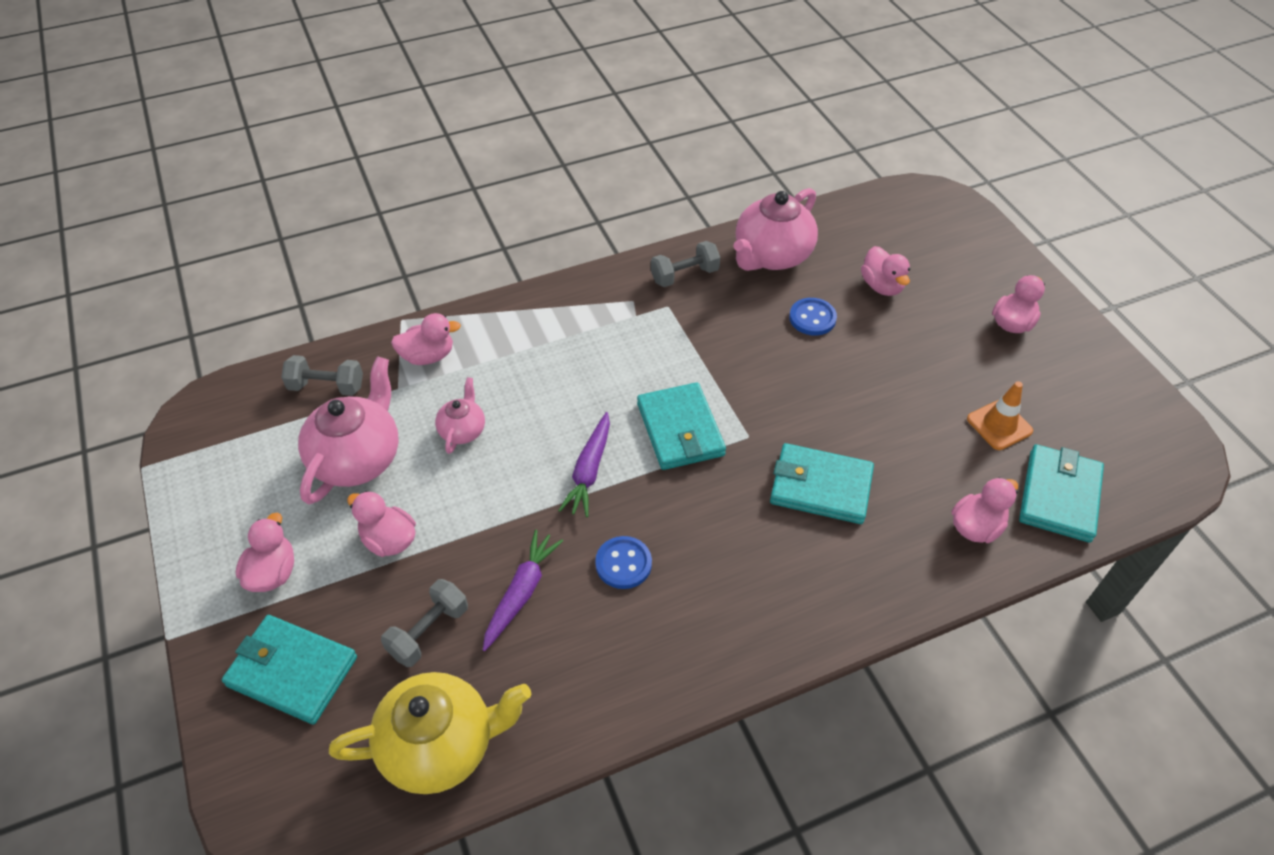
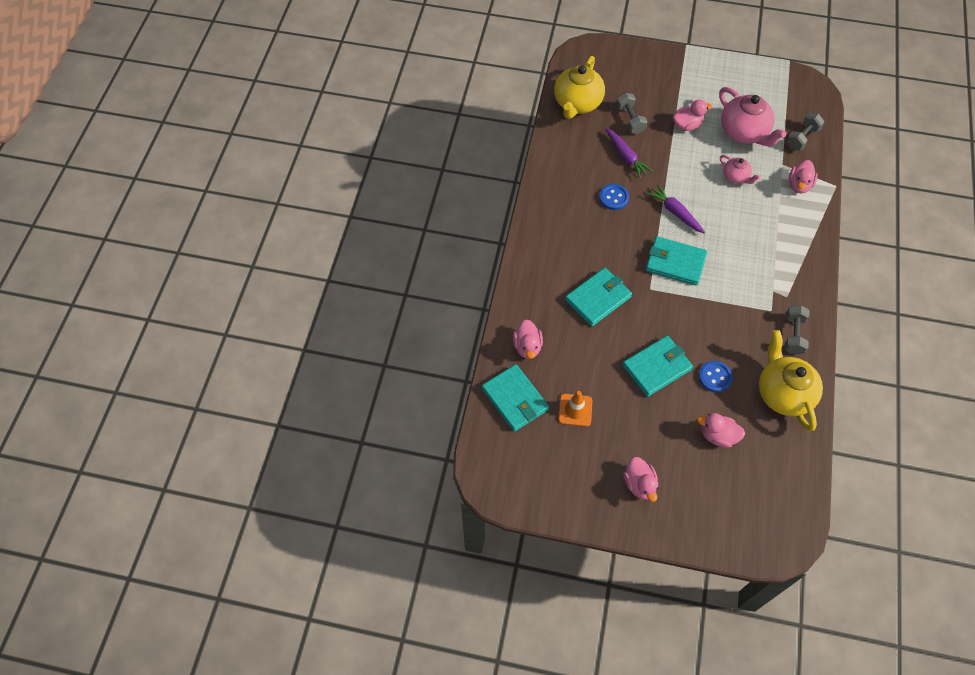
camera: 125 degrees right, 10 degrees up
(273, 573) = (697, 83): pink duck -> none
(292, 671) = (643, 74): turquoise wallet -> turquoise wallet (657, 367)
(771, 256) = (783, 393): pink teapot -> yellow teapot

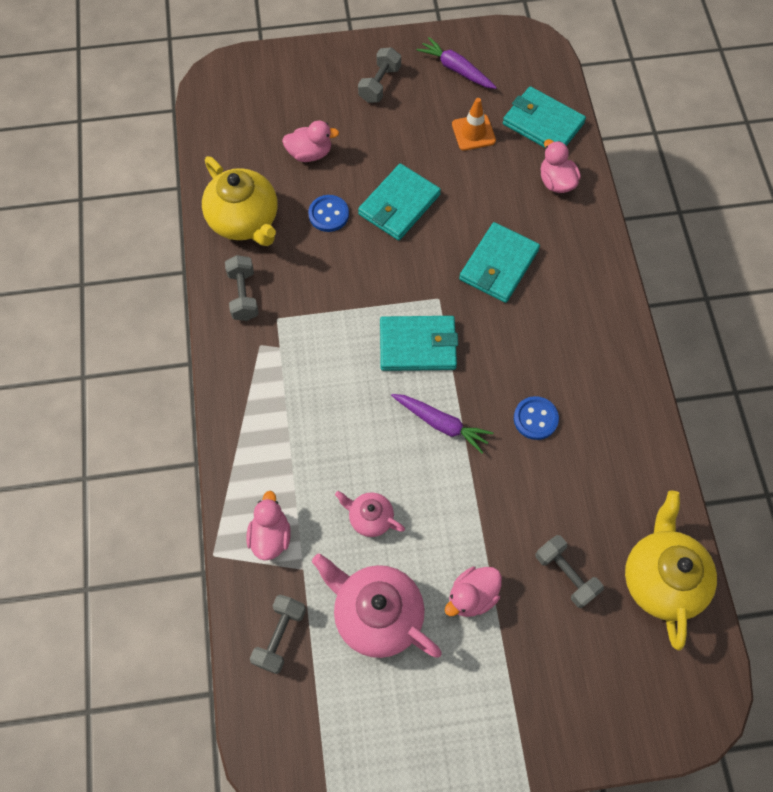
camera: 160 degrees right, 5 degrees up
(625, 156) = (546, 499): purple carrot -> purple carrot (456, 69)
(639, 484) = (379, 84): pink duck -> grey dumbbell

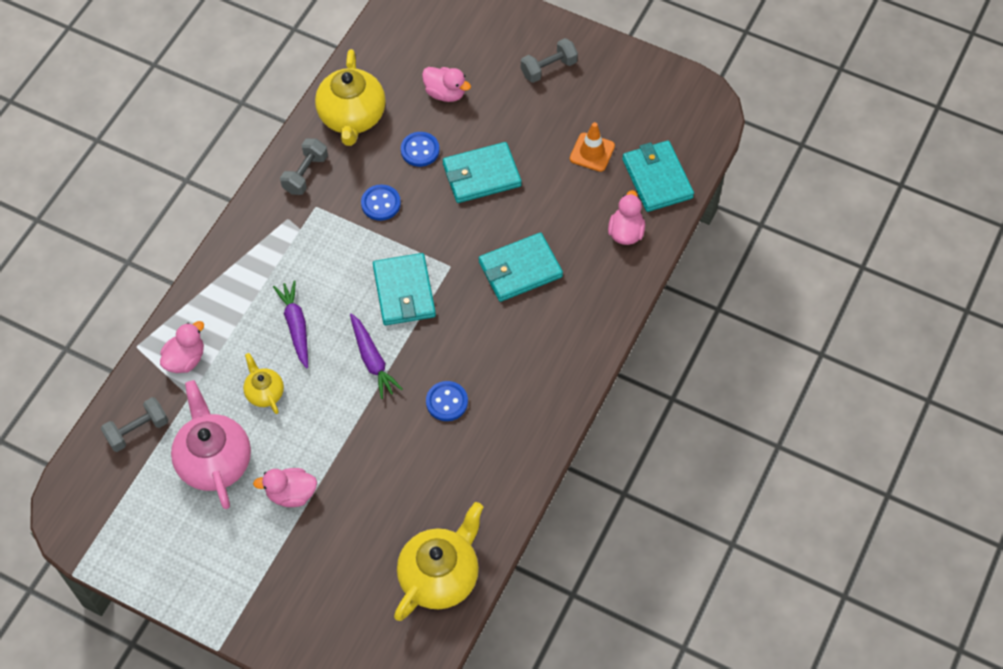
camera: 35 degrees right, 5 degrees down
(333, 281) = (381, 203): none -> blue button
(370, 518) = (264, 392): pink teapot -> yellow teapot
(418, 345) = (404, 292): turquoise wallet -> turquoise wallet turned 45 degrees clockwise
(456, 69) = (623, 92): purple carrot -> purple carrot (296, 327)
(566, 574) = (371, 525): grey dumbbell -> none

